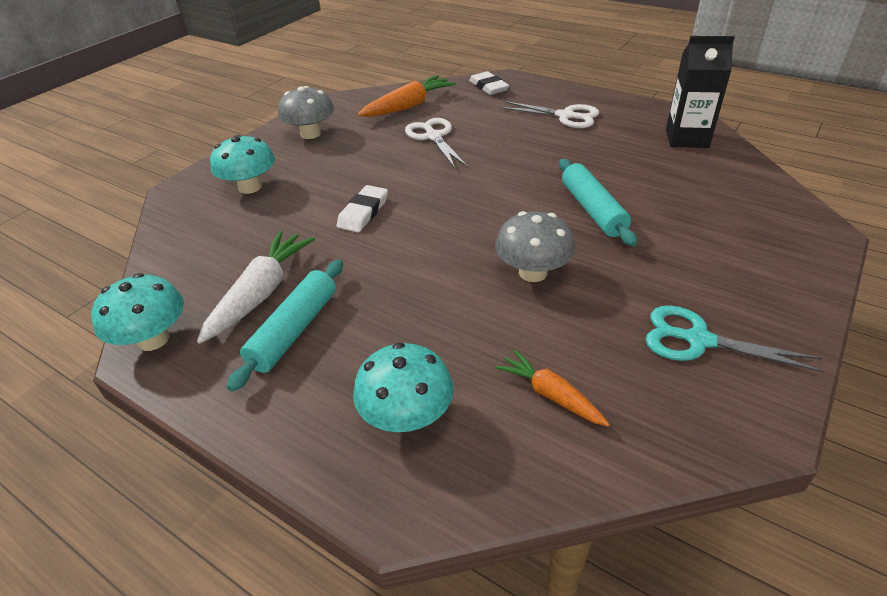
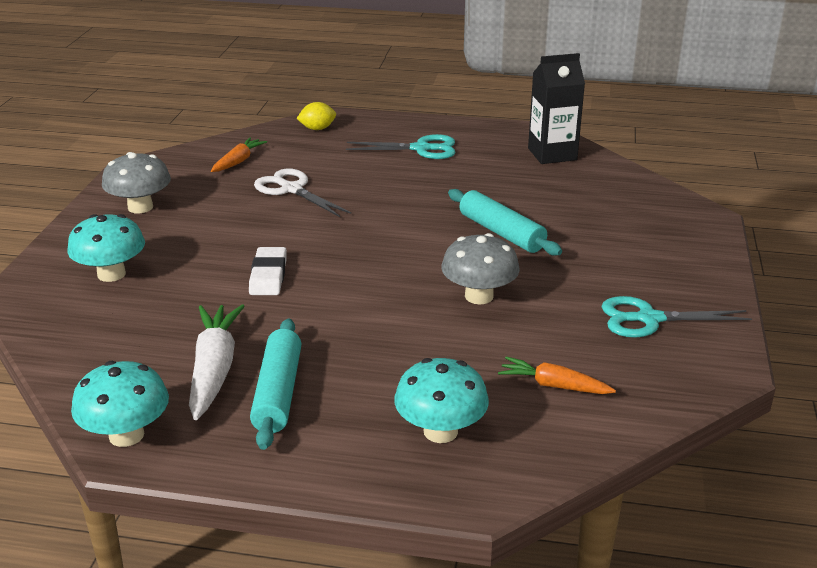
camera: 25 degrees left, 10 degrees down
(408, 106) = (238, 161): orange carrot -> orange carrot, size x0.61
(488, 87) = (317, 129): white eraser -> yellow lemon
(565, 116) = (421, 149): white scissors -> turquoise scissors

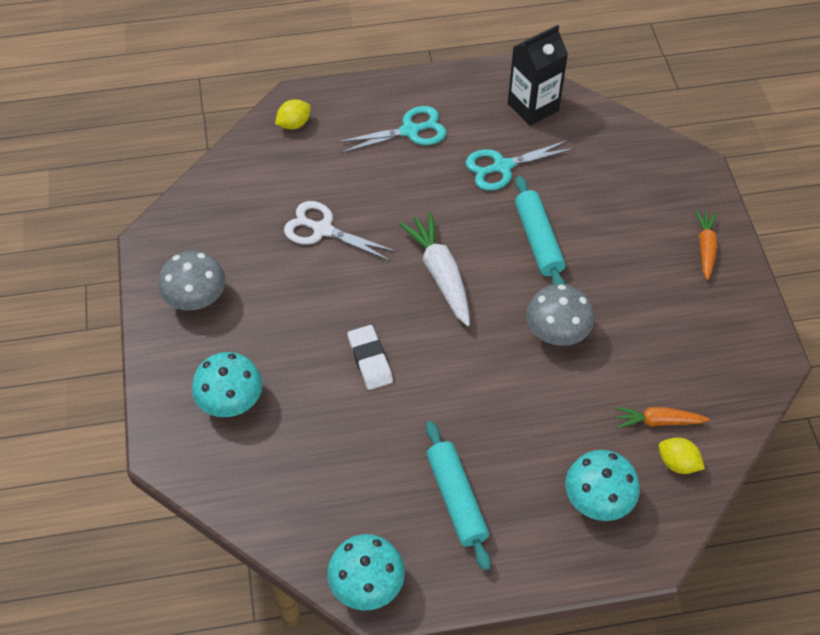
camera: 20 degrees left, 25 degrees up
(214, 369) = (391, 490): white carrot -> white carrot (440, 274)
(238, 161) = (247, 200): orange carrot -> orange carrot (705, 247)
(501, 233) = (538, 240): turquoise rolling pin -> turquoise rolling pin turned 45 degrees clockwise
(558, 424) = (677, 463): none -> yellow lemon
(649, 319) = (698, 319): turquoise scissors -> turquoise scissors (502, 167)

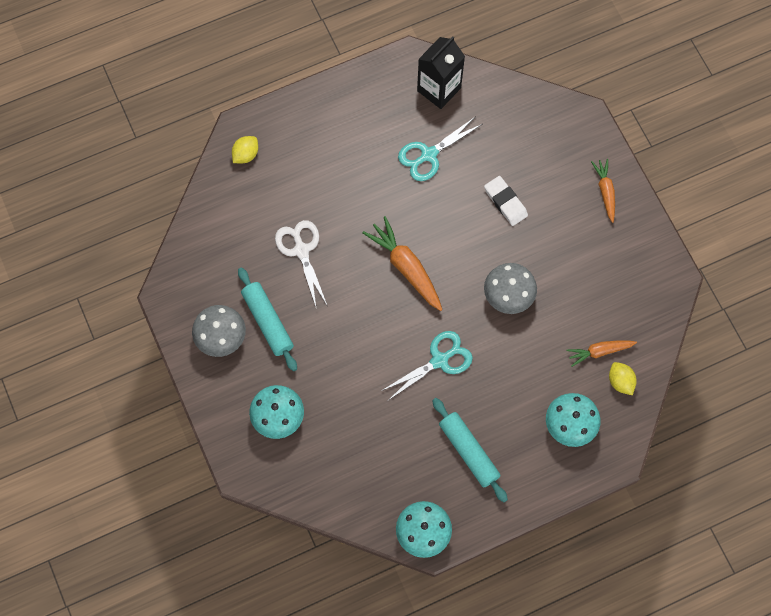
camera: 15 degrees left, 15 degrees up
(322, 230) = (301, 250): white scissors -> white scissors turned 60 degrees clockwise
(370, 360) = (373, 356): white eraser -> white eraser (505, 202)
(410, 131) = (344, 138): turquoise scissors -> turquoise scissors (439, 360)
(440, 274) = (406, 267): white carrot -> orange carrot
(538, 240) = (474, 217): turquoise rolling pin -> turquoise rolling pin (268, 321)
(677, 463) = (620, 381): yellow lemon -> yellow lemon turned 45 degrees clockwise

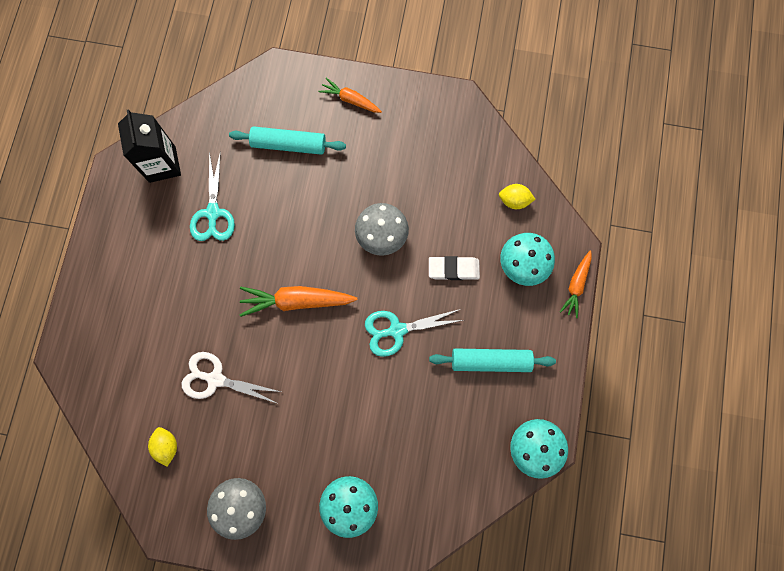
camera: 55 degrees left, 5 degrees up
(246, 154) = (90, 367): yellow lemon -> yellow lemon (167, 446)
(268, 321) = (258, 453): turquoise rolling pin -> turquoise rolling pin (289, 144)
(439, 360) = (397, 330): turquoise scissors -> turquoise scissors turned 105 degrees counterclockwise
(505, 202) = (301, 181): white eraser -> white eraser (453, 269)
(599, 351) = (479, 199): orange carrot -> orange carrot (576, 285)

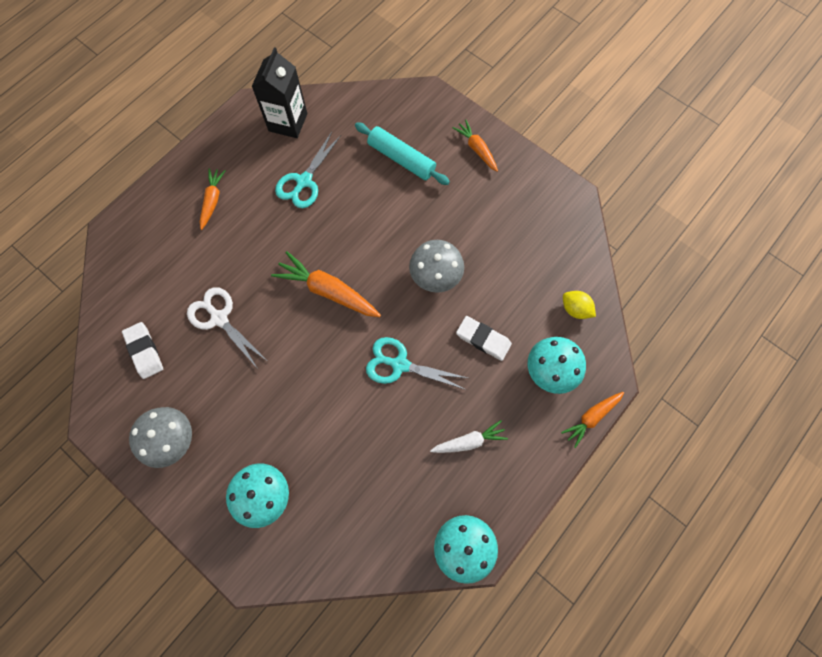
camera: 30 degrees right, 5 degrees down
(139, 276) = (212, 200): none -> orange carrot
(167, 446) = (144, 351): yellow lemon -> white eraser
(490, 361) = (469, 441): turquoise rolling pin -> white carrot

